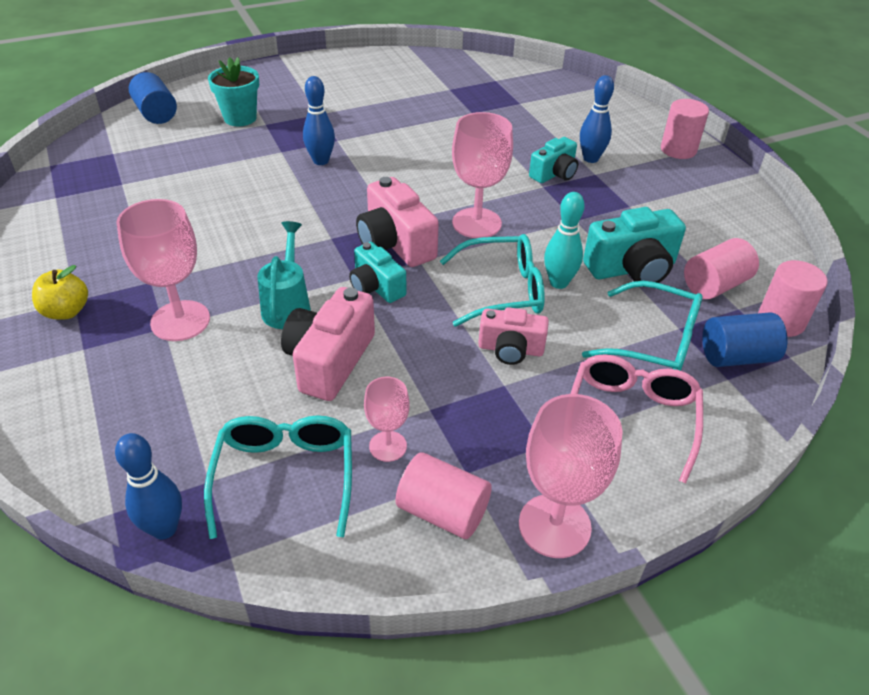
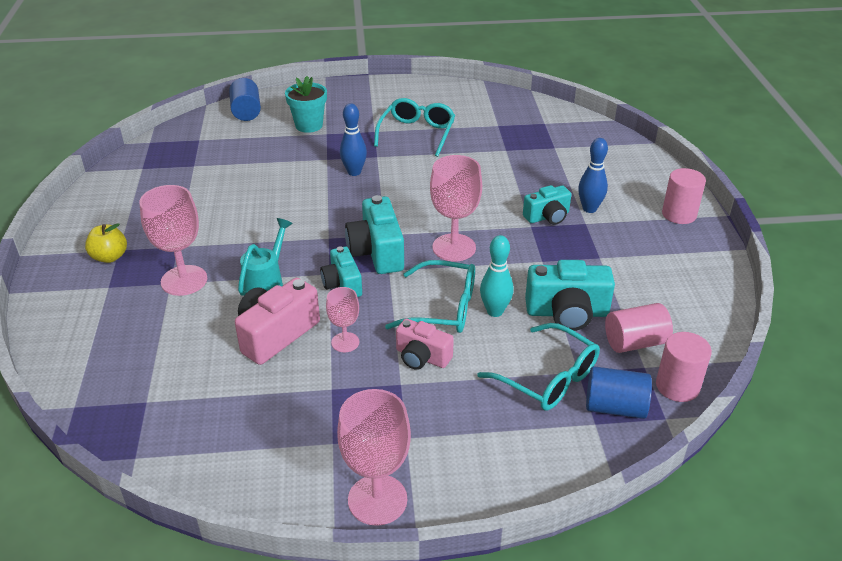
camera: 20 degrees right, 5 degrees down
(164, 528) = (101, 426): blue bowling pin -> none
(285, 476) = (200, 411): turquoise glasses -> turquoise glasses (417, 133)
(388, 446) = (284, 408): pink goblet -> pink goblet (345, 342)
(395, 243) = (377, 252): pink camera -> turquoise camera
(442, 512) = (298, 466): pink cylinder -> none
(631, 417) = (490, 434): pink glasses -> none

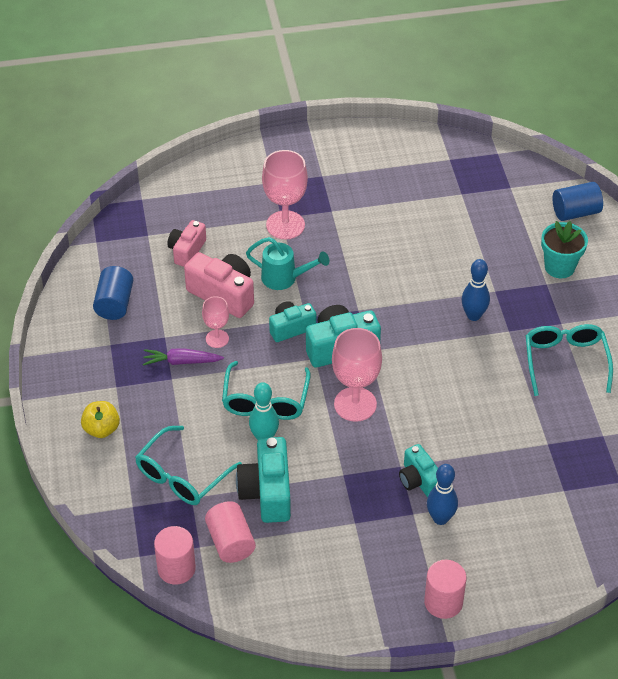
camera: 85 degrees right, 10 degrees up
(110, 257) = (311, 173): yellow apple -> yellow apple (101, 429)
(375, 374) = (181, 362): none -> purple carrot
(377, 500) = (59, 375): pink goblet -> none
(417, 133) = (565, 361): turquoise glasses -> turquoise glasses turned 105 degrees counterclockwise
(422, 357) = (202, 390): pink camera -> pink camera (187, 251)
(615, 407) = (150, 521): blue cylinder -> blue cylinder (114, 303)

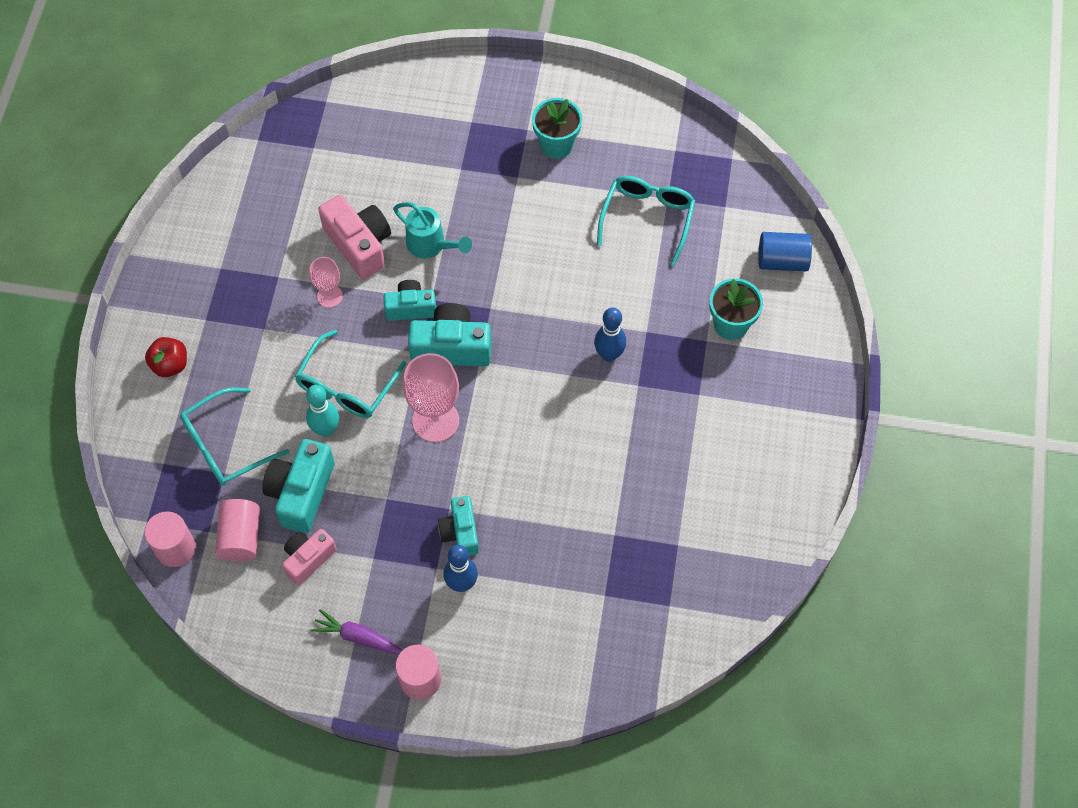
camera: 20 degrees right, 15 degrees up
(101, 429) = (170, 365): yellow apple -> red apple
(114, 303) = (244, 221): blue cylinder -> none
(181, 362) = (282, 312): purple carrot -> purple carrot (357, 637)
(187, 251) = (345, 180): pink camera -> pink camera (308, 559)
(285, 225) = (460, 180): pink goblet -> none
(351, 180) = (556, 145): none -> turquoise flower pot
(565, 361) = (681, 442): turquoise glasses -> turquoise glasses (647, 218)

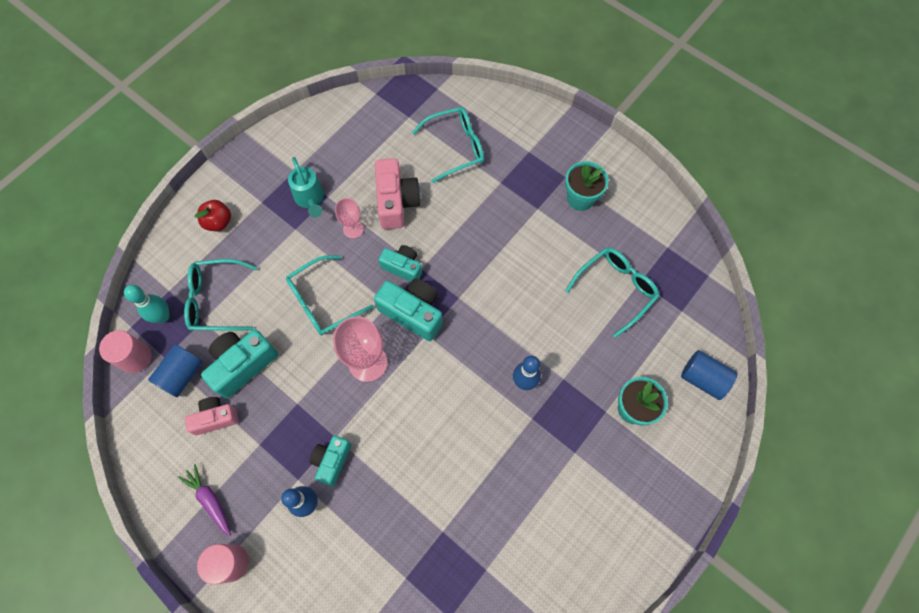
camera: 30 degrees right, 5 degrees up
(241, 537) = (182, 374): pink cylinder -> blue cylinder
(326, 429) = (289, 326): turquoise bowling pin -> turquoise bowling pin (163, 316)
(388, 155) = (456, 147): none -> turquoise glasses
(431, 245) = (445, 228): turquoise watering can -> turquoise watering can (310, 199)

